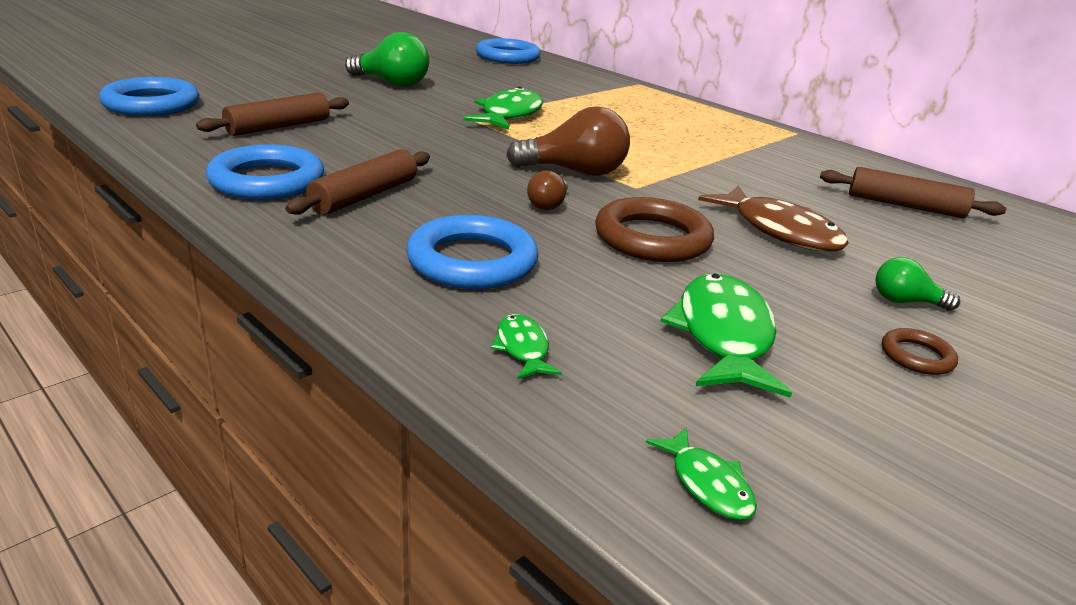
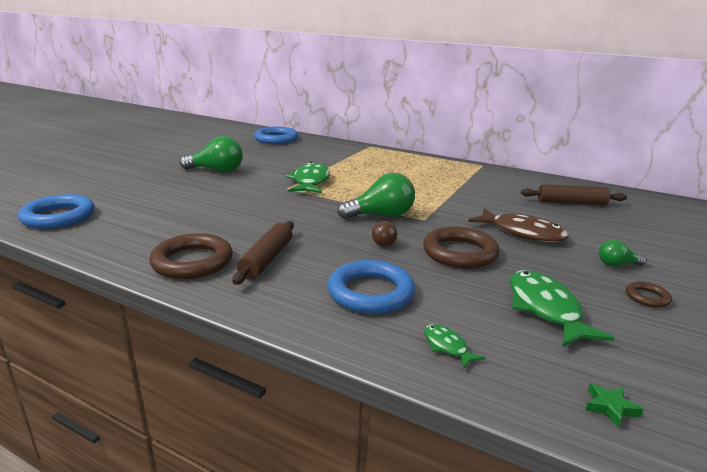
camera: 15 degrees left, 5 degrees down
(267, 181) = (192, 262): blue ring -> brown ring
(278, 127) = (166, 218): brown rolling pin -> none
(575, 172) = (381, 215): brown light bulb -> green light bulb
(707, 484) = (610, 407): green fish -> green star

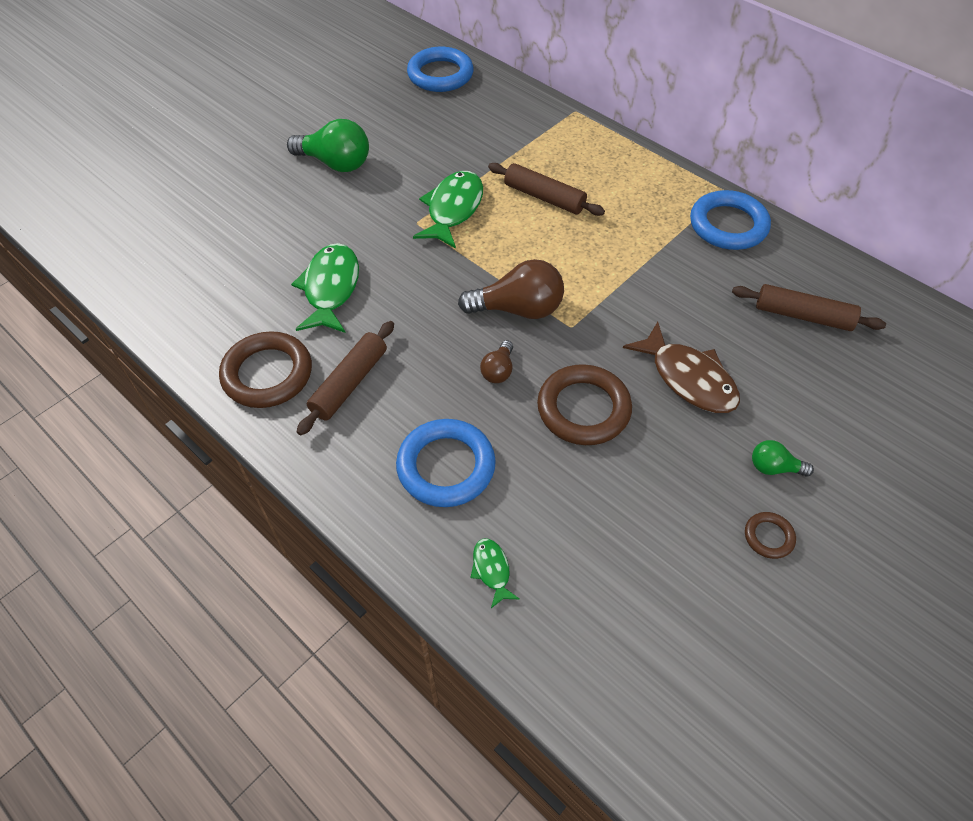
camera: 15 degrees right, 30 degrees up
(58, 217) = (133, 255): blue ring -> blue ring (728, 225)
(370, 174) = (544, 197): none -> brown rolling pin
(381, 215) = (518, 309): green light bulb -> brown light bulb
(545, 309) = (631, 533): green fish -> green fish (331, 288)
(610, 407) = (611, 688): green star -> none

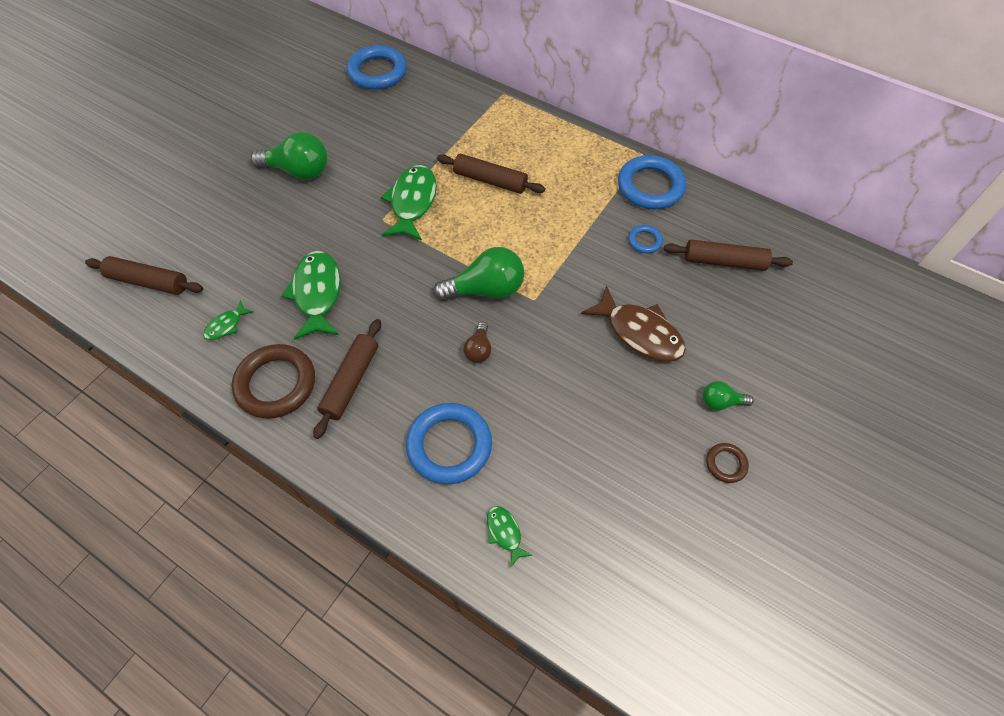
camera: 10 degrees left, 5 degrees up
(155, 253) = (149, 281): none -> brown rolling pin
(227, 307) = (226, 325): none -> green fish
(518, 309) = (486, 290): brown light bulb -> green light bulb
(583, 409) = (557, 374): brown ring -> none
(711, 282) = (644, 241): none -> blue ring

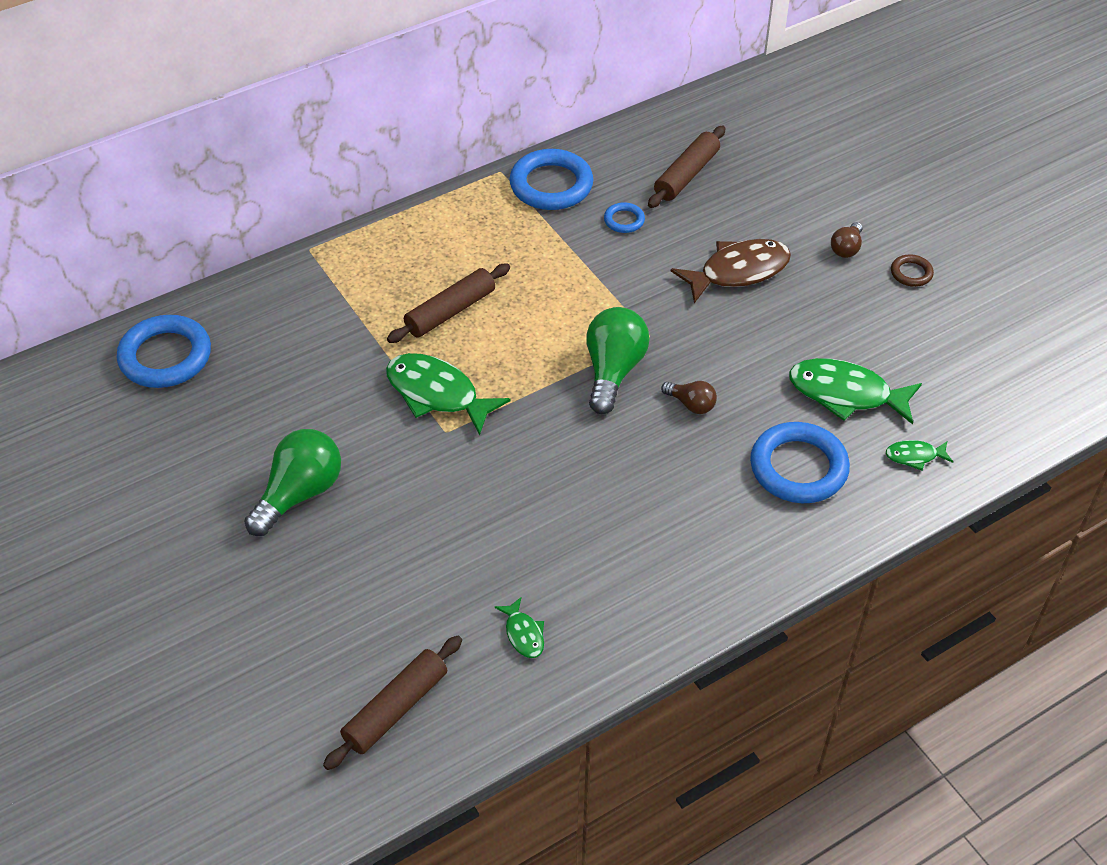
camera: 65 degrees left, 10 degrees down
(276, 384) = (641, 602): brown ring -> none
(317, 294) = (527, 528): green fish -> green fish (846, 394)
(351, 381) = (674, 529): brown rolling pin -> none
(721, 402) = (846, 248): green light bulb -> brown light bulb

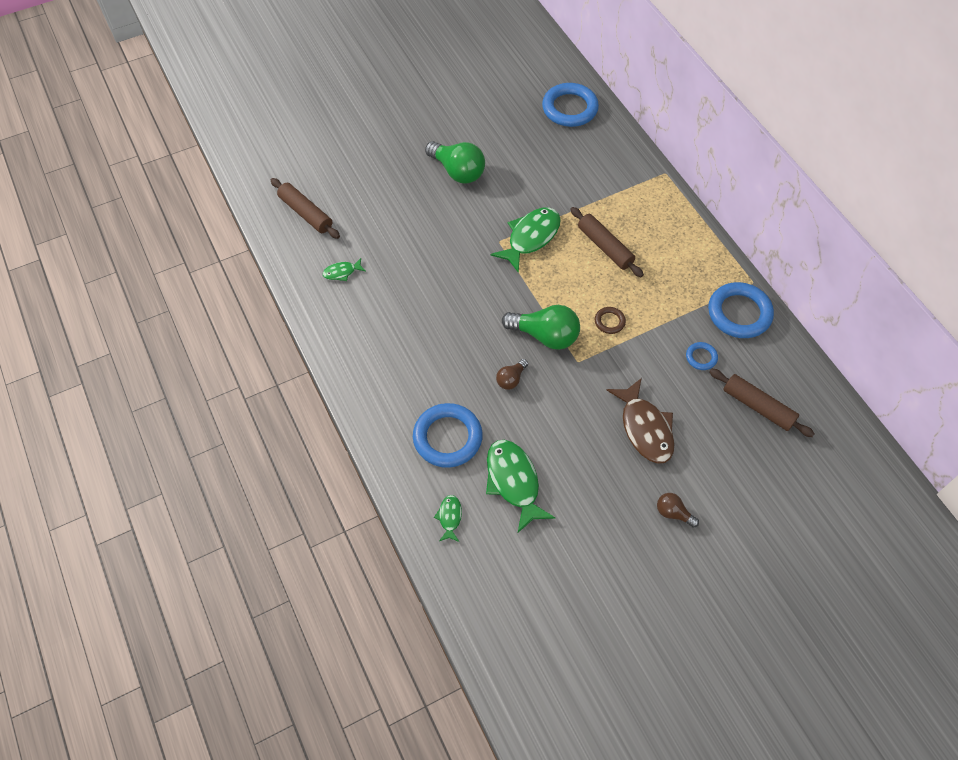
camera: 95 degrees right, 10 degrees up
(846, 394) = (513, 482): green fish -> green fish turned 45 degrees counterclockwise
(911, 273) = (644, 559): brown ring -> brown ring (609, 322)

